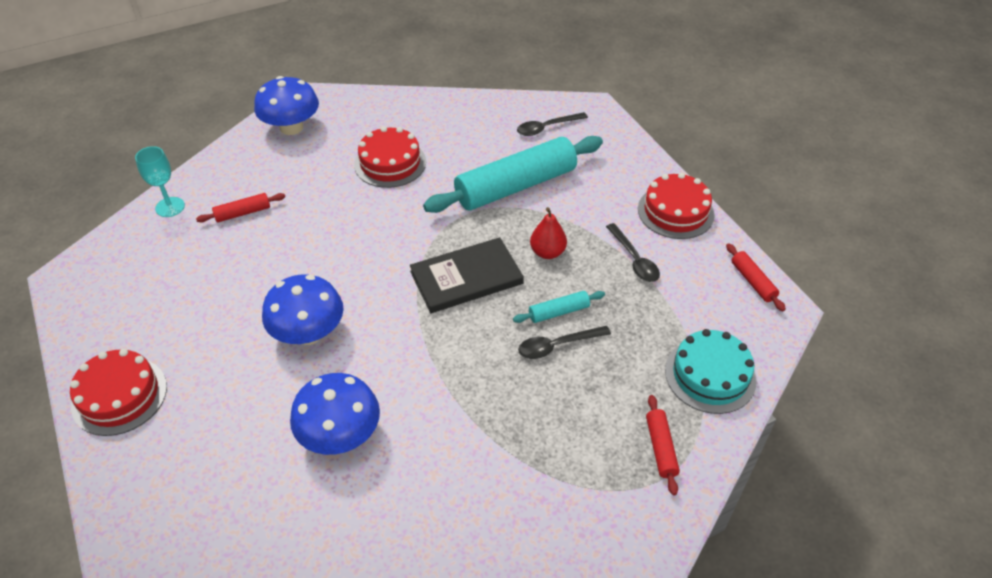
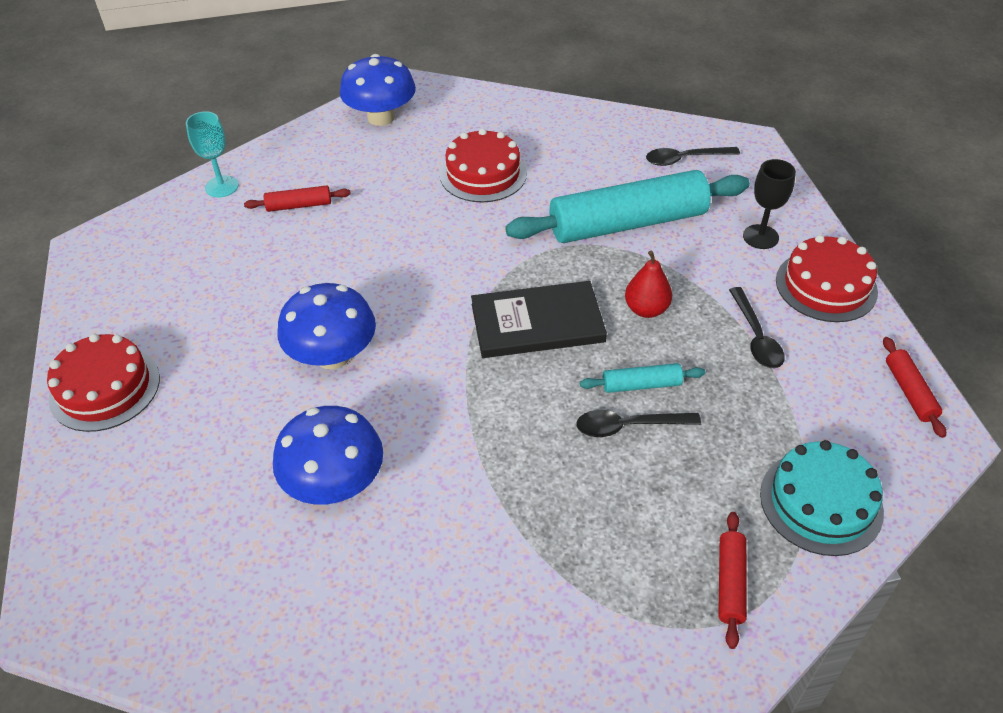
camera: 15 degrees right, 0 degrees up
(619, 181) = (760, 237): none -> black goblet

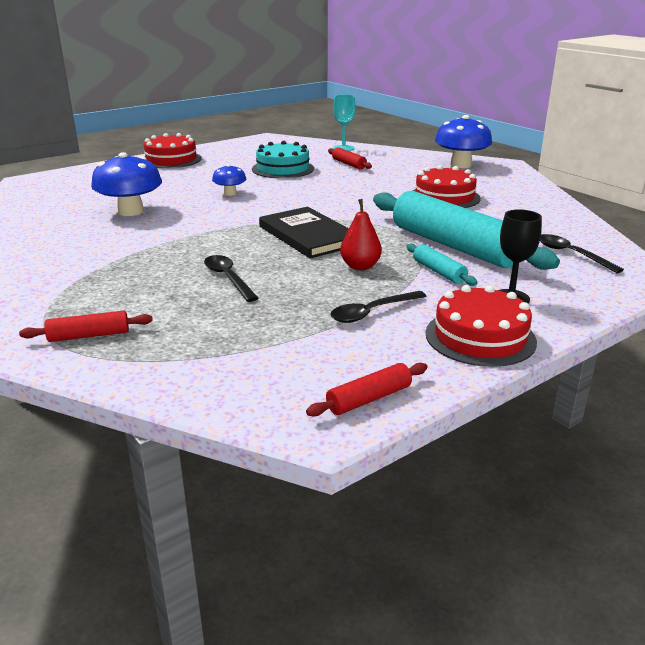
camera: 65 degrees right, 20 degrees down
(333, 355) = (230, 193): blue mushroom -> blue mushroom, size x0.54
(641, 385) = (275, 276): turquoise rolling pin -> turquoise rolling pin (439, 272)
(821, 502) = (191, 365): turquoise cake -> turquoise cake (283, 169)

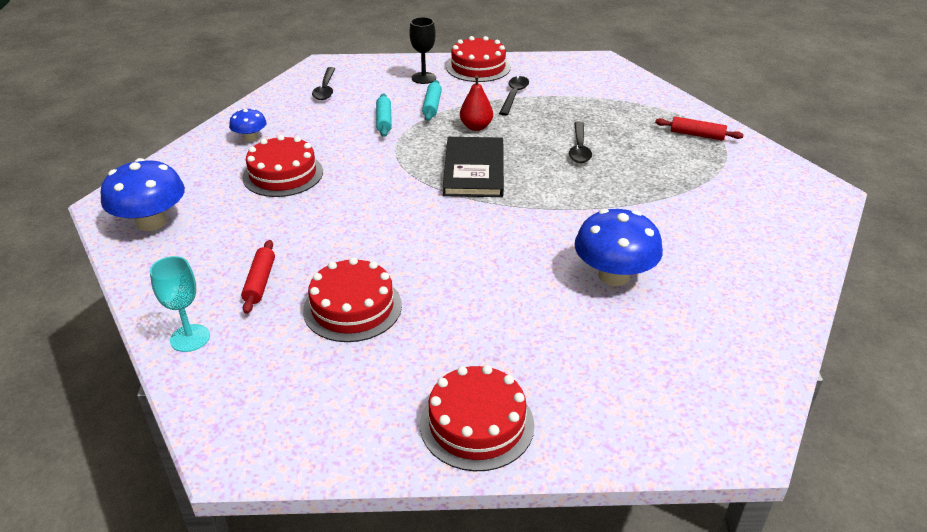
camera: 145 degrees left, 10 degrees up
(230, 193) = (477, 270): blue mushroom -> blue mushroom (250, 138)
(283, 169) = (352, 307): turquoise cake -> red cake
(369, 399) = (570, 62): red rolling pin -> none
(372, 312) = (514, 95): black spoon -> black spoon turned 75 degrees counterclockwise
(454, 246) = (384, 121): turquoise rolling pin -> turquoise rolling pin, size x0.43

